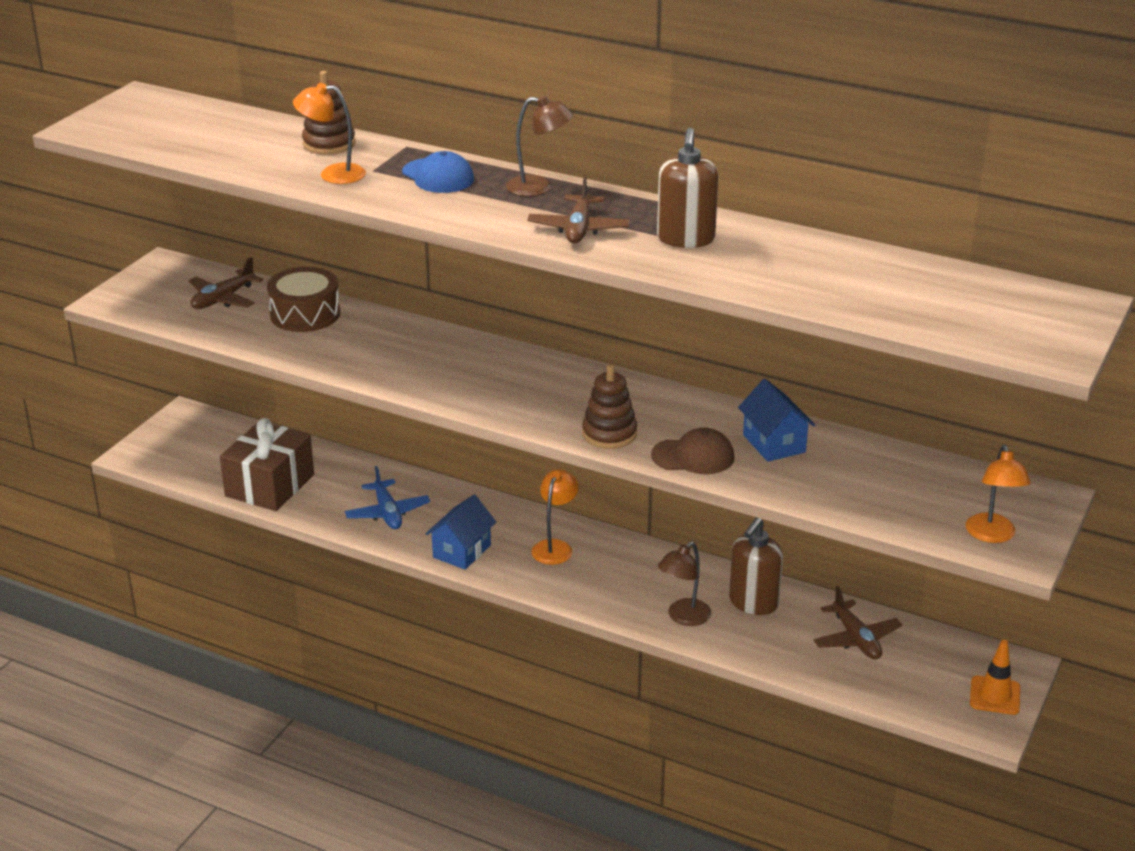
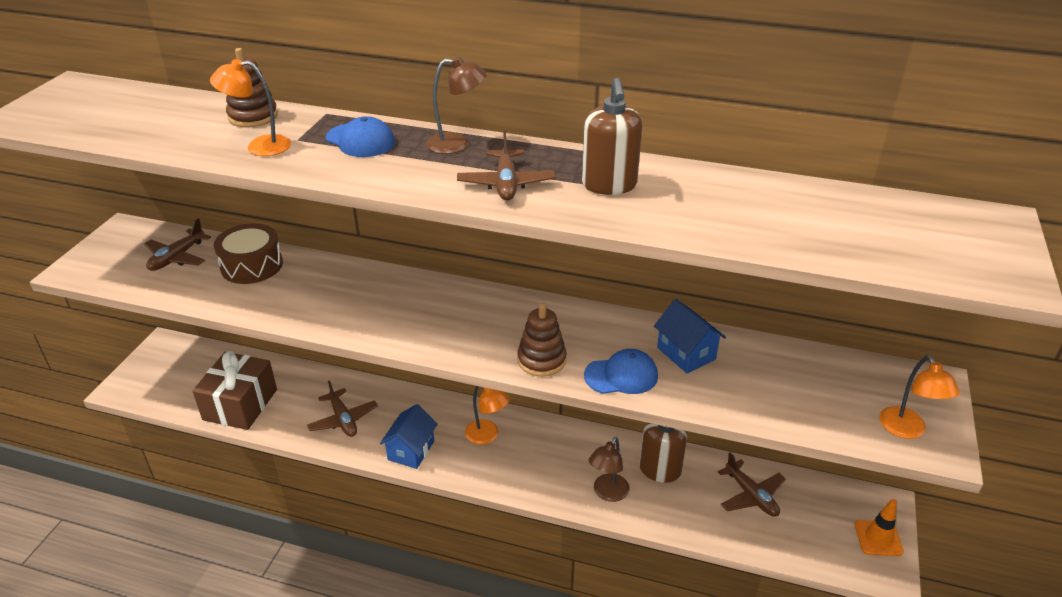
camera: 10 degrees left, 5 degrees up
(387, 513) = (343, 419): blue plane -> brown plane
(555, 547) = (487, 436): orange lamp -> orange lamp turned 120 degrees clockwise
(693, 456) = (621, 376): brown cap -> blue cap

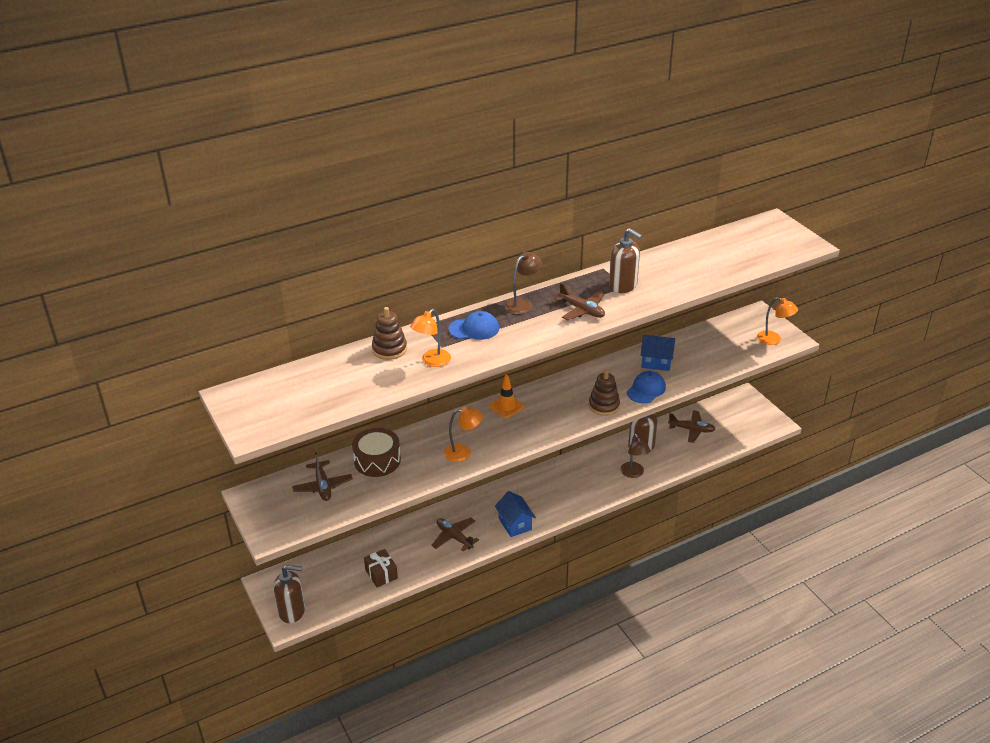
camera: 45 degrees left, 0 degrees up
(138, 382) = (292, 611): none -> brown soap dispenser
(240, 404) = (381, 574): brown gift -> brown gift, size x0.57
(343, 419) = (454, 537): brown plane -> brown plane turned 150 degrees counterclockwise
(487, 436) = (541, 489): orange lamp -> orange lamp (463, 452)
(878, 538) = (758, 412): orange traffic cone -> orange traffic cone (506, 406)

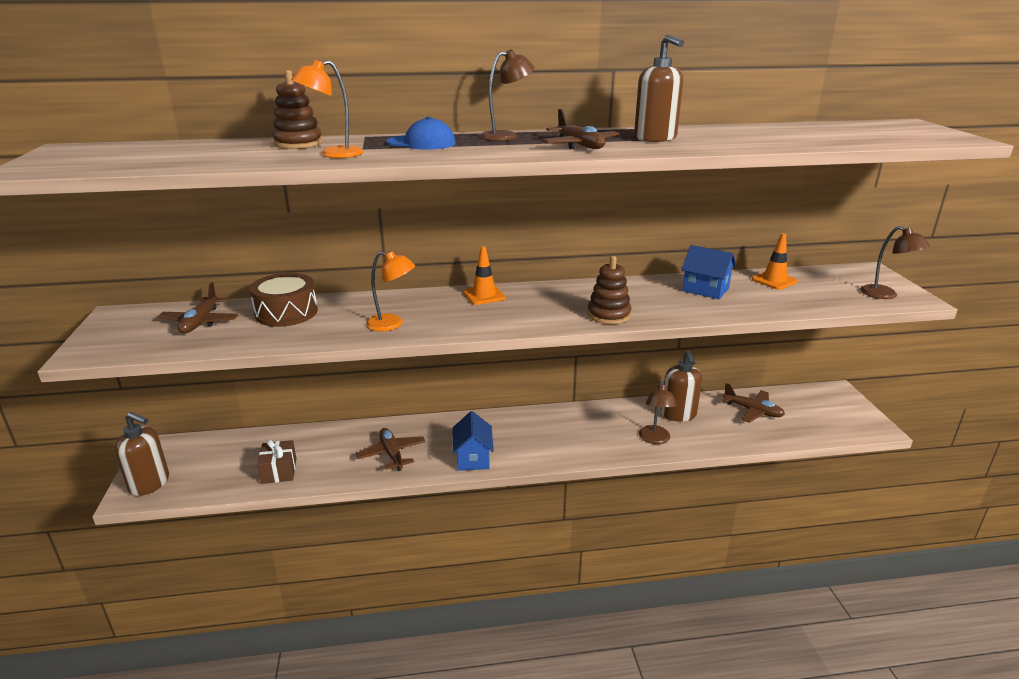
camera: 20 degrees right, 10 degrees down
(646, 389) = (676, 310): blue cap -> none
(698, 340) = (774, 280): none -> orange traffic cone
(773, 340) = (885, 295): orange lamp -> brown lamp

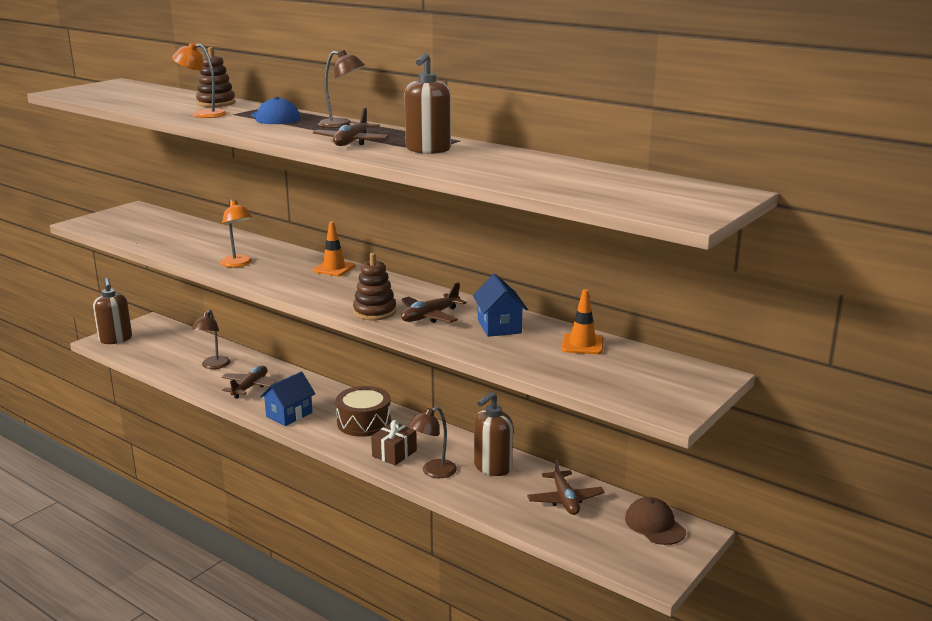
camera: 45 degrees right, 5 degrees down
(200, 322) = (157, 226): brown plane -> brown plane (430, 316)
(279, 471) = (179, 364): brown gift -> brown gift (394, 453)
(286, 312) = (205, 236): brown drum -> brown drum (364, 422)
(815, 398) = (654, 525): none -> brown cap
(885, 295) = (651, 396): brown lamp -> brown lamp (213, 366)

